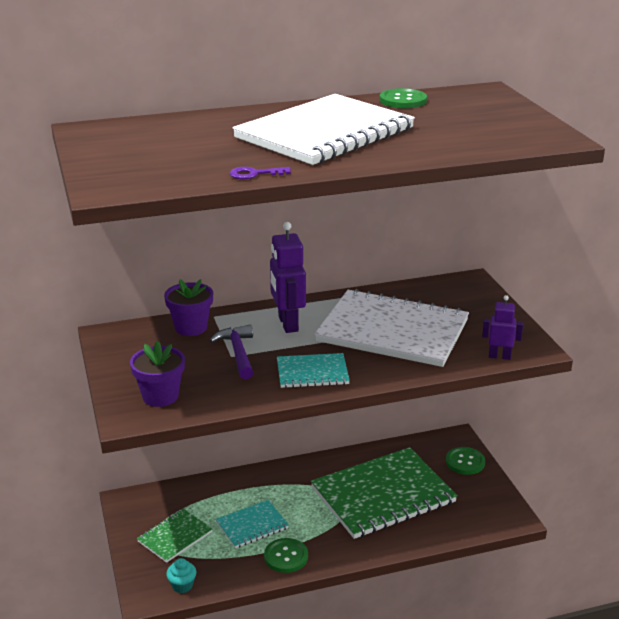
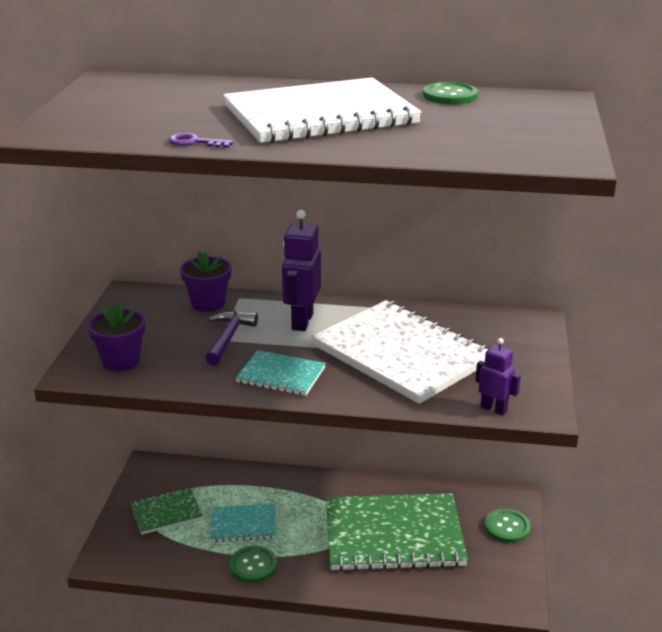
camera: 25 degrees right, 0 degrees up
(182, 585) = (140, 561): turquoise cupcake -> none

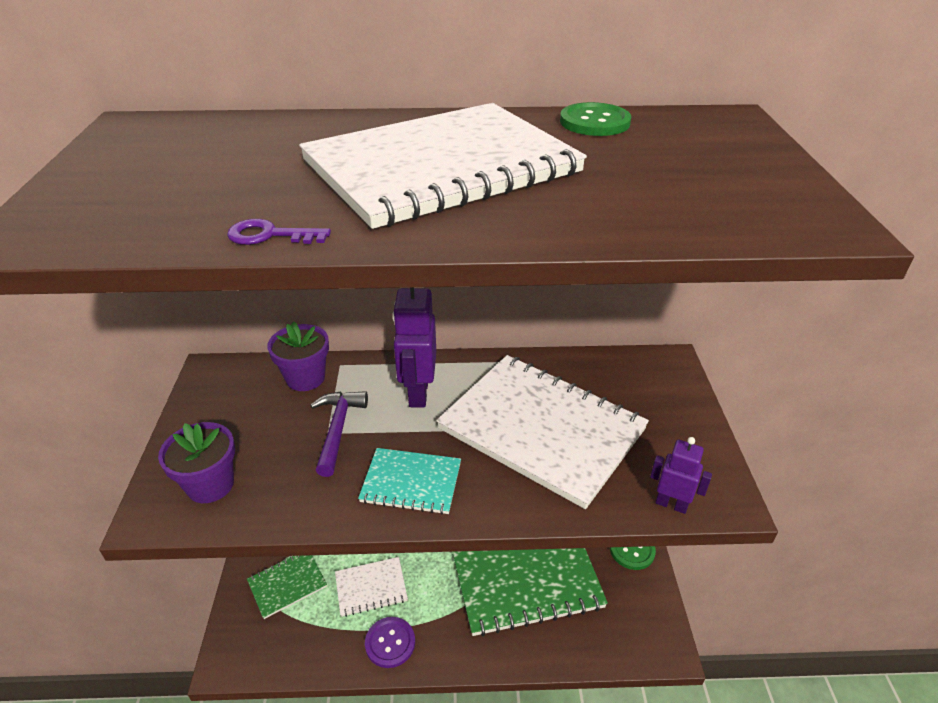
camera: 10 degrees left, 10 degrees up
(243, 524) = (371, 587): turquoise notebook -> white notebook
(253, 565) = (390, 643): green button -> purple button

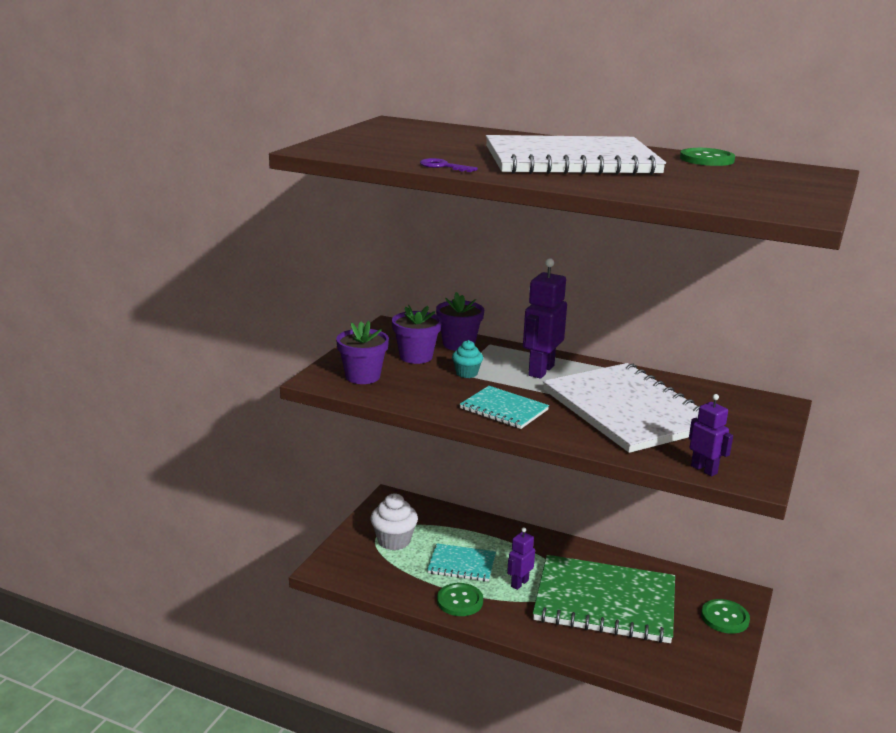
camera: 25 degrees right, 15 degrees down
(263, 419) = (416, 357): none -> purple flower pot
(287, 584) = (394, 541): green notebook -> white cupcake
(338, 429) = (466, 373): purple hammer -> turquoise cupcake
(371, 587) = (462, 564): white notebook -> turquoise notebook
(390, 643) = (460, 601): purple button -> green button
(437, 589) = (519, 583): none -> purple robot

